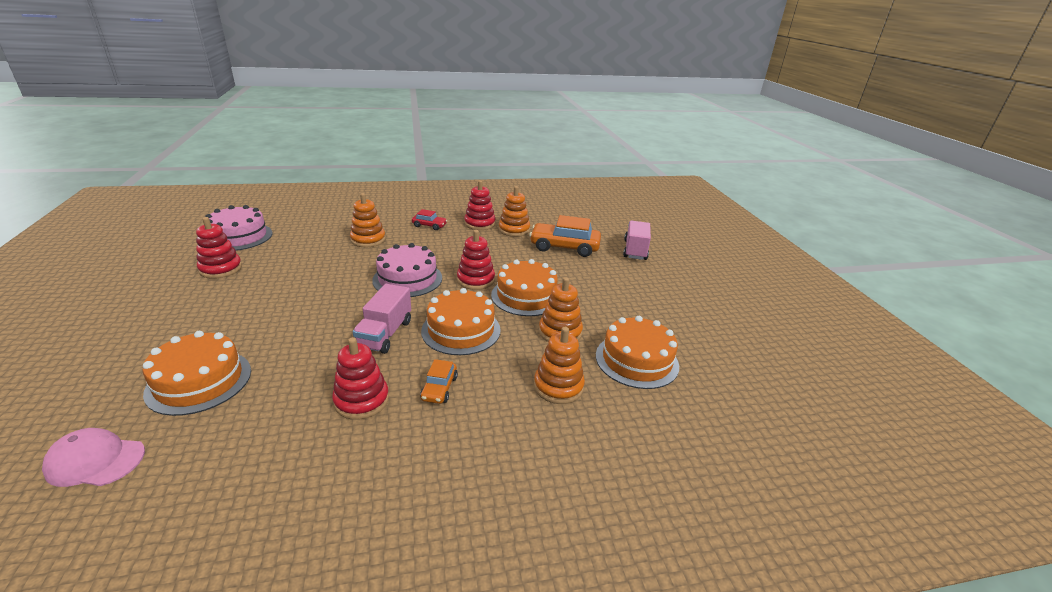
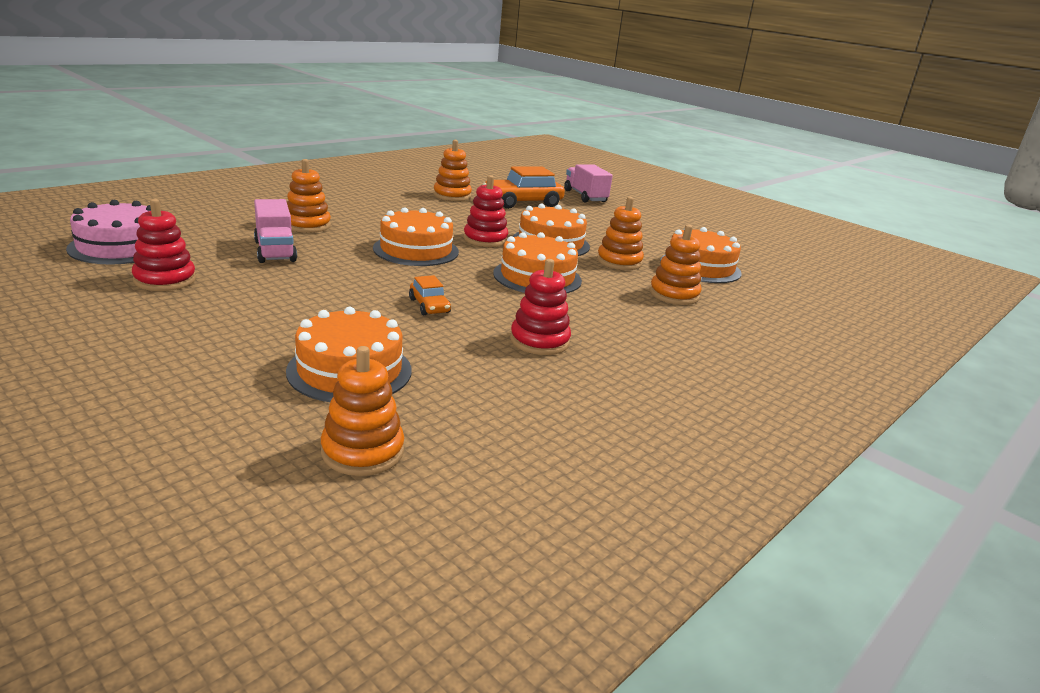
camera: 35 degrees left, 5 degrees down
(95, 461) = (362, 451): pink cap -> orange stacking toy
(385, 334) = (473, 294): pink truck -> pink truck (275, 251)
(407, 279) = (416, 250): pink cake -> orange cake
(429, 225) = (355, 203): red car -> none
(439, 388) = (589, 317): orange car -> orange car (429, 306)
(479, 224) = (408, 195): red stacking toy -> none

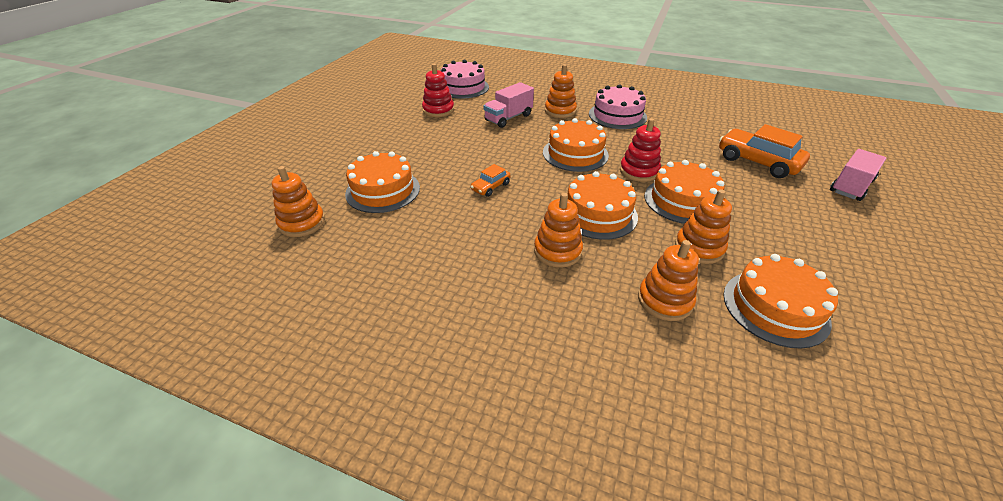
camera: 70 degrees right, 15 degrees up
(365, 209) = (617, 115): none -> pink cake
(452, 195) = (708, 131): orange stacking toy -> orange stacking toy (557, 251)
(539, 341) = (481, 245): red stacking toy -> none

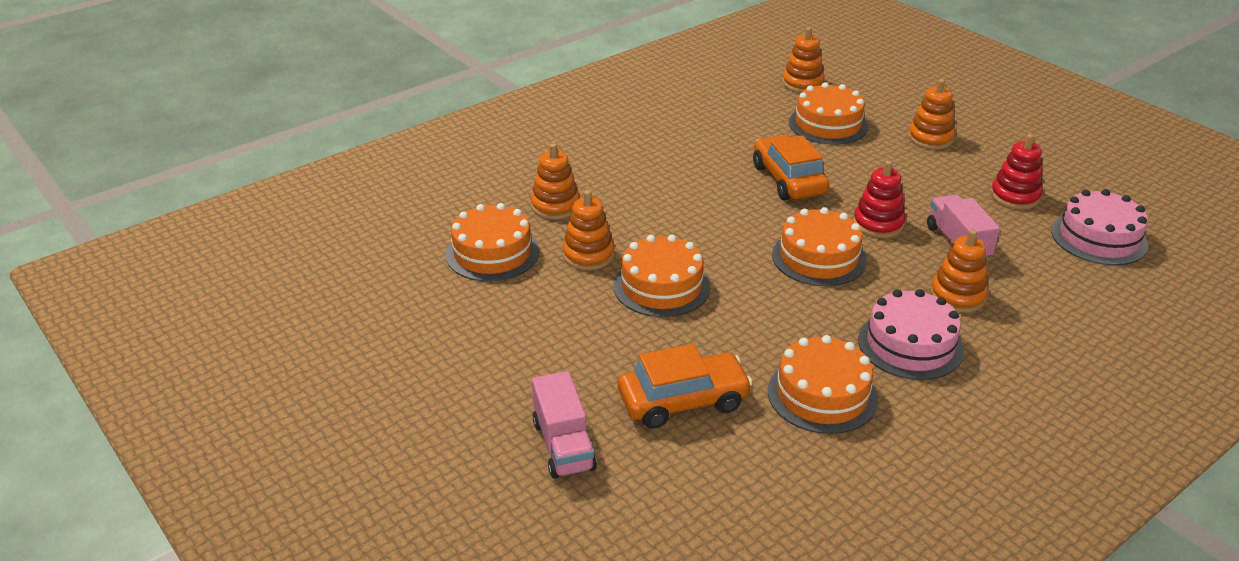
camera: 120 degrees right, 5 degrees down
(490, 187) = (788, 180): orange car -> orange car, size x1.96
(557, 251) = (658, 181): orange stacking toy -> orange stacking toy (930, 138)
(597, 214) = (689, 223): orange cake -> orange cake (822, 395)
(639, 171) = (742, 286): red stacking toy -> red stacking toy (878, 224)

